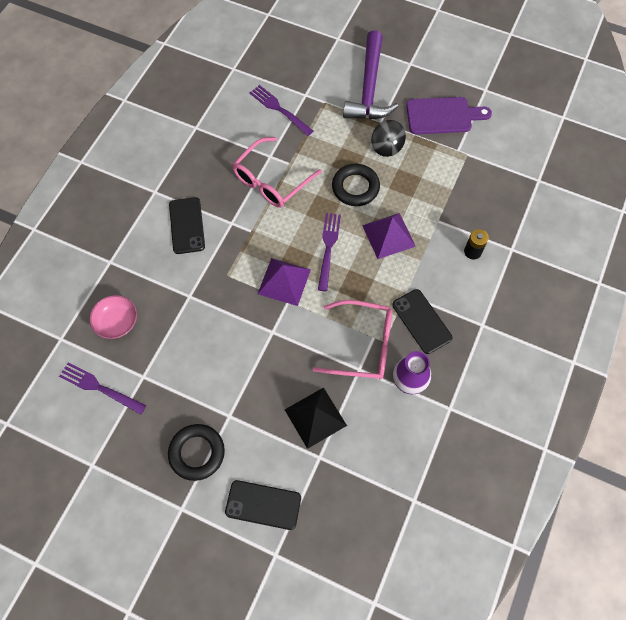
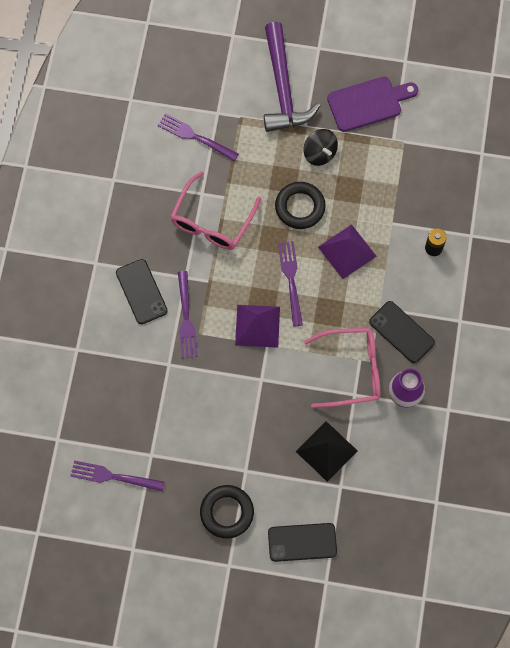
camera: 15 degrees left, 5 degrees up
(117, 322) = (107, 409): pink bowl -> none
(220, 258) = (186, 318): none -> purple fork

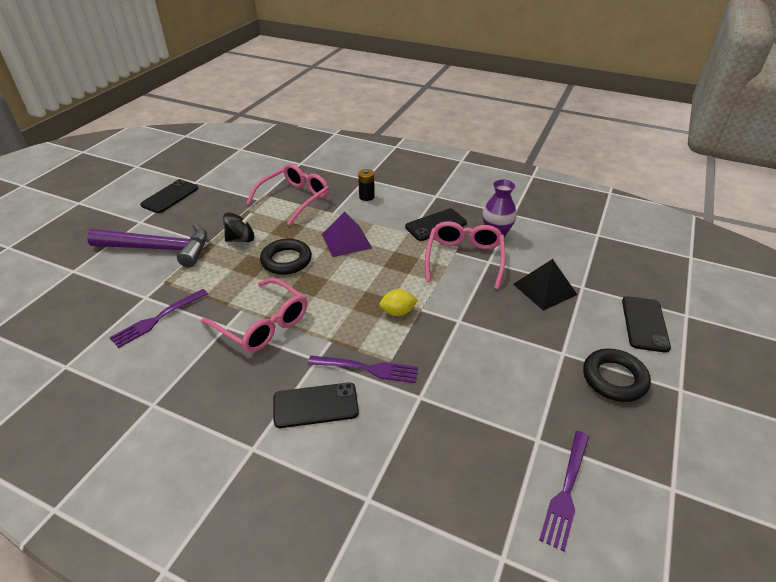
camera: 75 degrees left, 30 degrees down
(257, 326) = (398, 312): purple pyramid -> yellow lemon
(291, 280) = (358, 280): purple fork -> none
(368, 103) = (215, 205): purple cutting board -> none
(369, 51) = (170, 196): none -> black phone
(405, 175) = (294, 199): none -> pink glasses

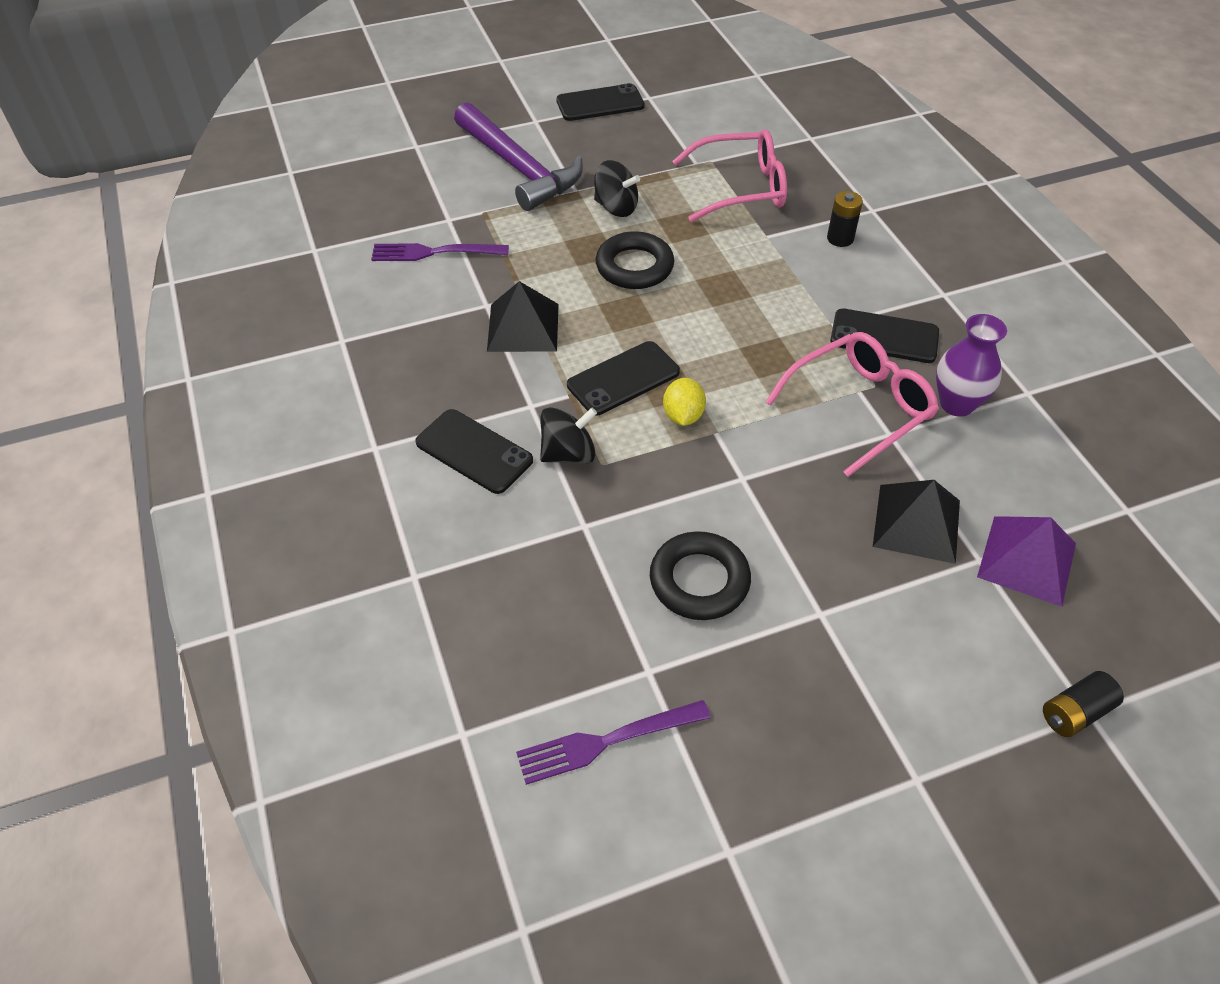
camera: 45 degrees right, 10 degrees up
(262, 324) = (523, 327): pink glasses -> black pyramid
(346, 241) = (735, 285): purple pyramid -> purple pyramid (1027, 560)
(367, 368) = (568, 453): purple fork -> black spinning top
(398, 312) = (683, 416): yellow lemon -> yellow lemon turned 60 degrees clockwise
(614, 378) = (843, 693): black ring -> black ring (699, 581)
(644, 324) = (998, 672): black phone -> black phone (623, 378)
(683, 318) = (1075, 713): none -> black battery

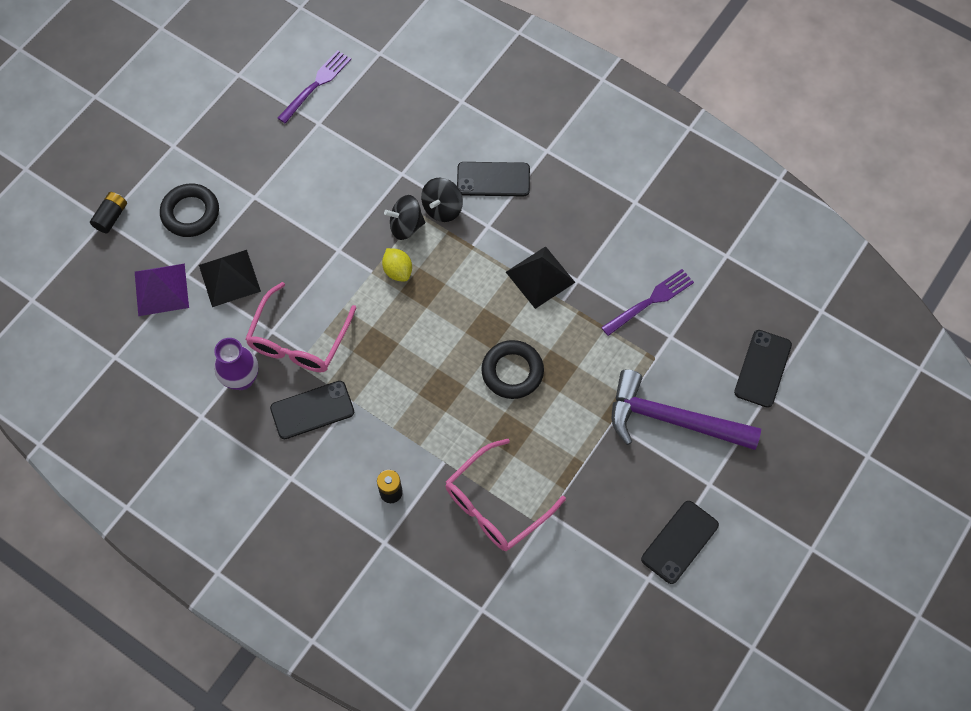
camera: 145 degrees right, 15 degrees up
(616, 207) = (569, 422): black spinning top -> black spinning top (406, 226)
(623, 378) = (451, 276): black phone -> black phone (762, 368)
(699, 581) = (323, 178): black ring -> black ring (190, 213)

